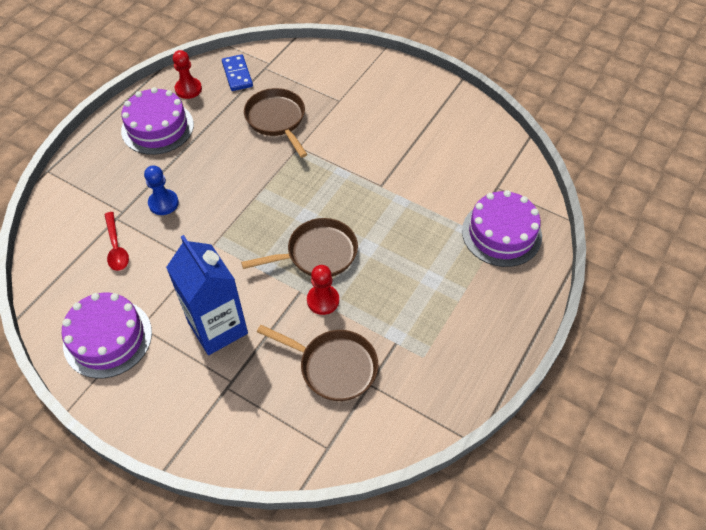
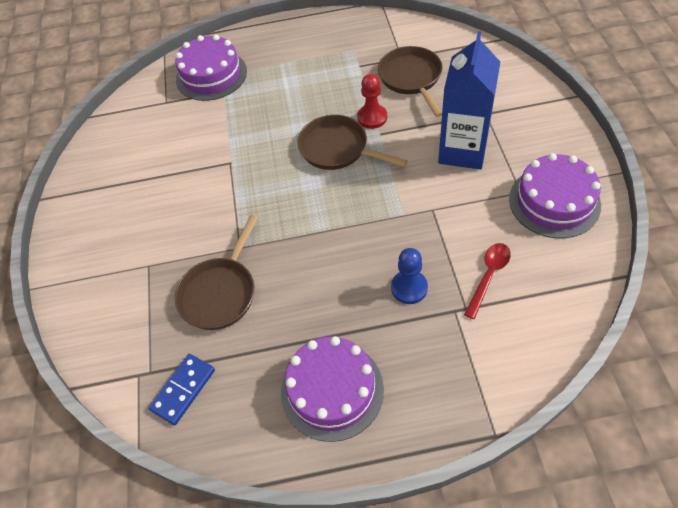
camera: 125 degrees left, 0 degrees up
(188, 89) = (249, 418): red pawn -> none

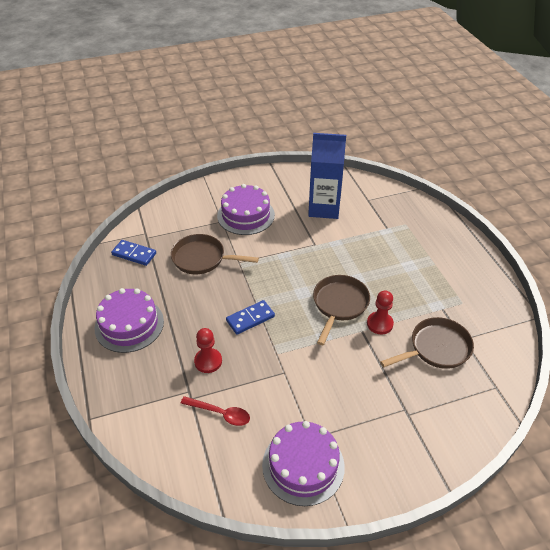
camera: 75 degrees right, 10 degrees down
(211, 75) = (403, 218): purple cake -> purple cake (246, 215)
(344, 239) = (250, 318): none -> blue domino
(409, 288) = (208, 361): blue pawn -> red pawn
(462, 151) = (353, 392): blue carton -> blue carton (324, 208)

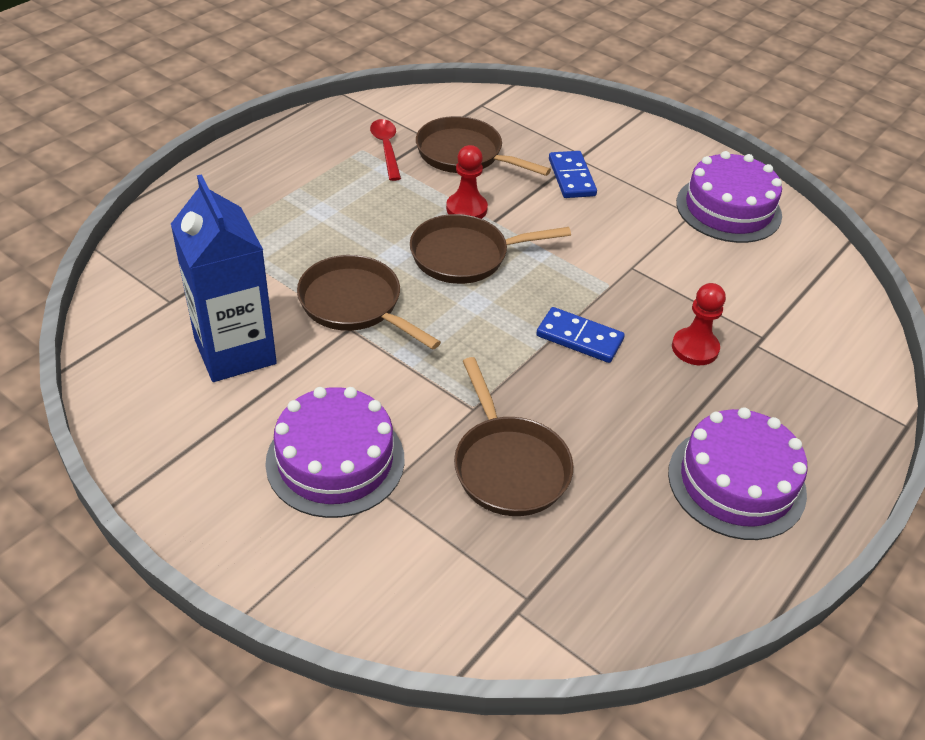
camera: 125 degrees left, 0 degrees up
(134, 254) = (590, 588): blue domino -> blue domino (572, 177)
(220, 413) = (749, 299): red spoon -> red spoon (386, 148)
(329, 251) = (355, 304): none -> brown pan

